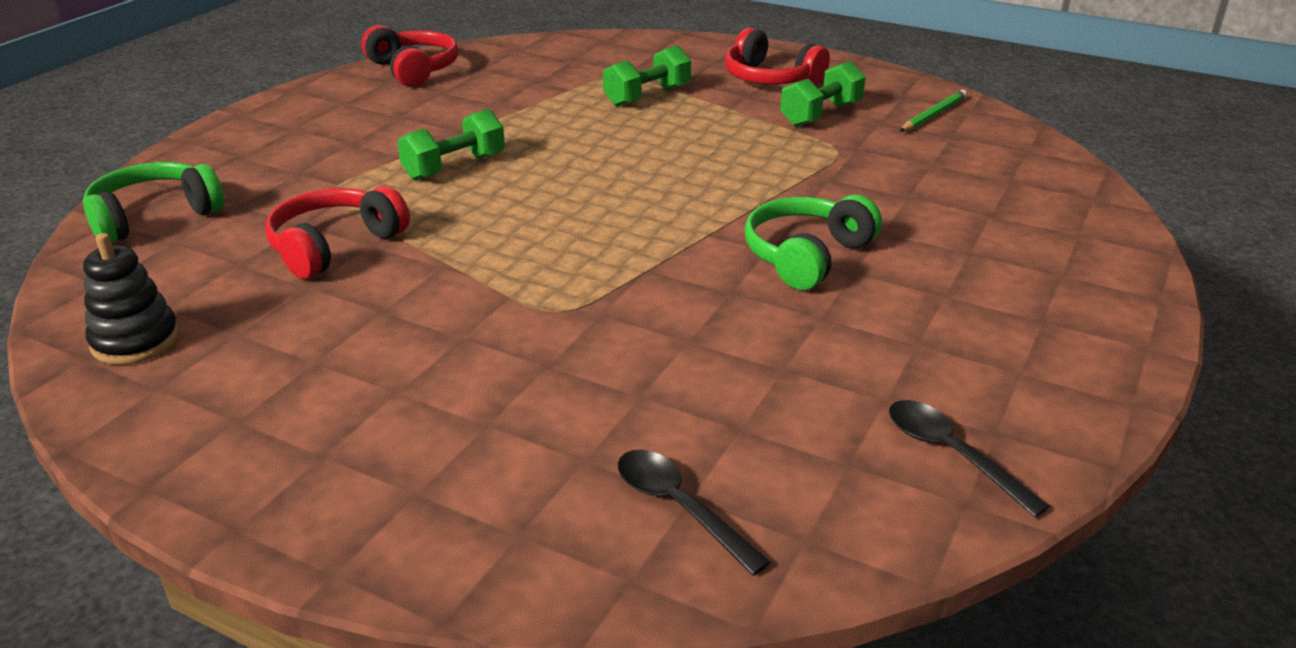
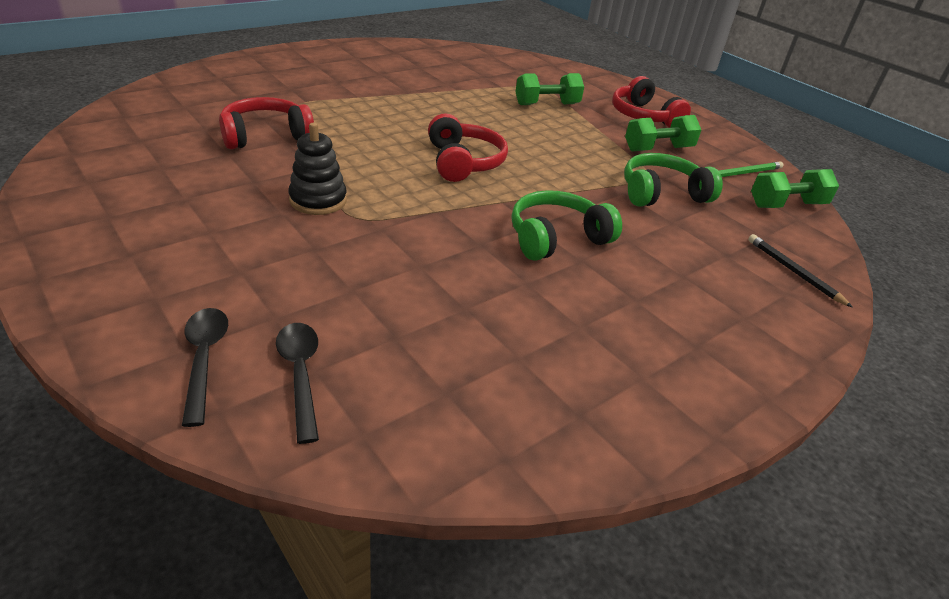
camera: 20 degrees right, 5 degrees up
(135, 341) = (106, 153): black stacking toy -> black stacking toy (318, 200)
(154, 217) = (188, 89): green headphones -> green headphones (662, 193)
(413, 70) = (415, 50): red headphones -> red headphones (463, 162)
(454, 167) = (382, 112): green dumbbell -> green dumbbell (786, 205)
(951, 454) = (529, 417): black spoon -> black spoon (204, 359)
(1068, 210) = (793, 272): none -> black pencil

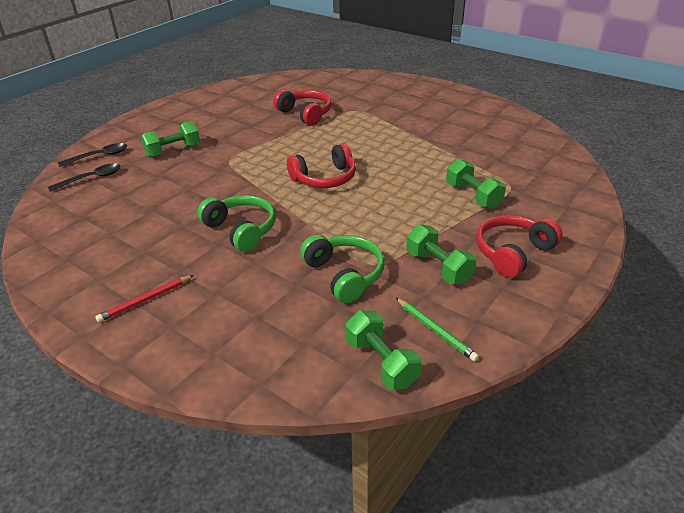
camera: 80 degrees right, 0 degrees up
(272, 264) = (173, 151): none -> green dumbbell
(318, 200) = (241, 146): black stacking toy -> none
(695, 333) = (145, 300): none -> red pencil
(793, 272) = (248, 359): black pencil -> none

